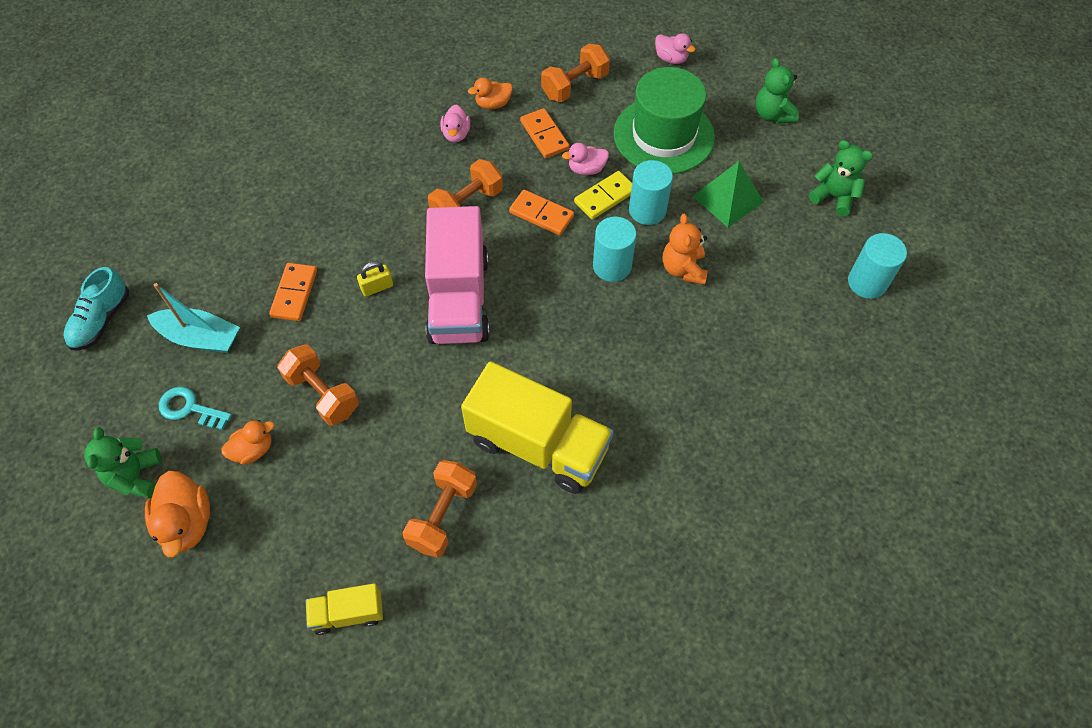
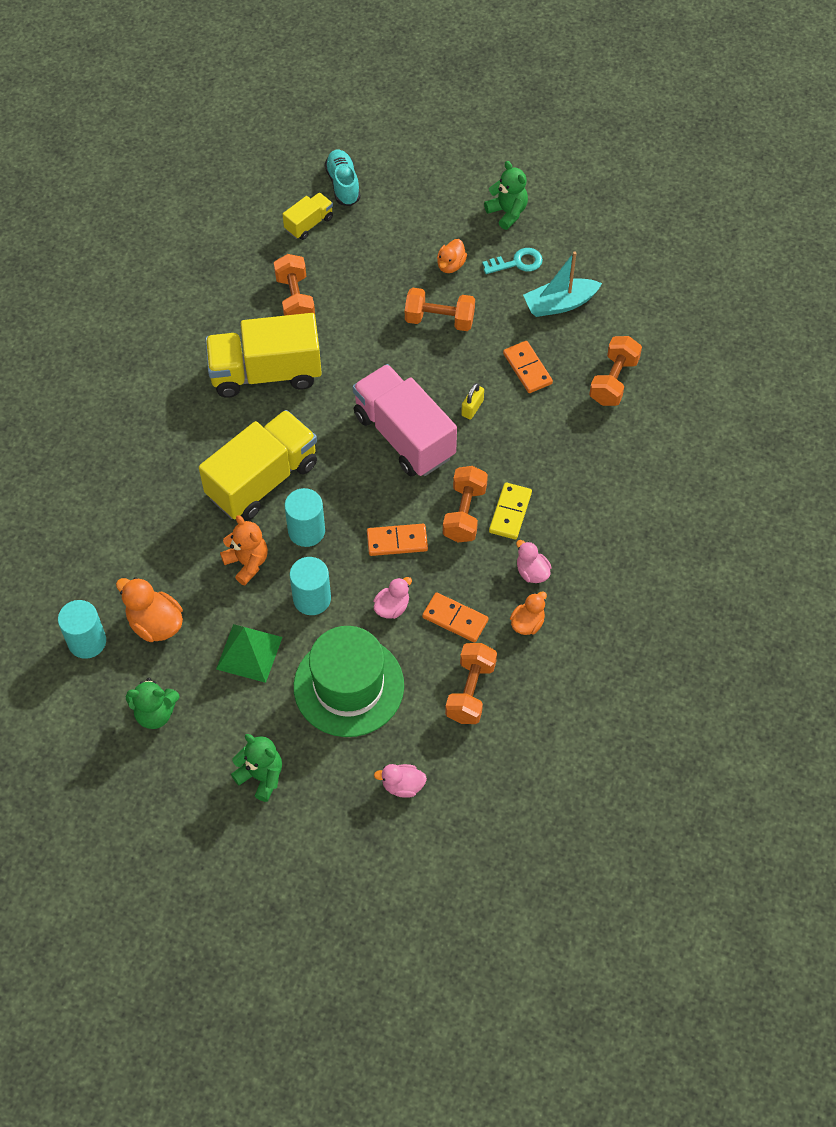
camera: 145 degrees right, 0 degrees up
(101, 320) = (639, 275): turquoise shoe -> turquoise shoe (343, 184)
(187, 523) = (449, 209): orange duck -> orange duck (155, 623)
(236, 238) = (613, 381): none -> orange dumbbell
(605, 197) = (356, 589): yellow domino -> yellow domino (510, 512)
(619, 334) = (262, 480): none -> yellow truck

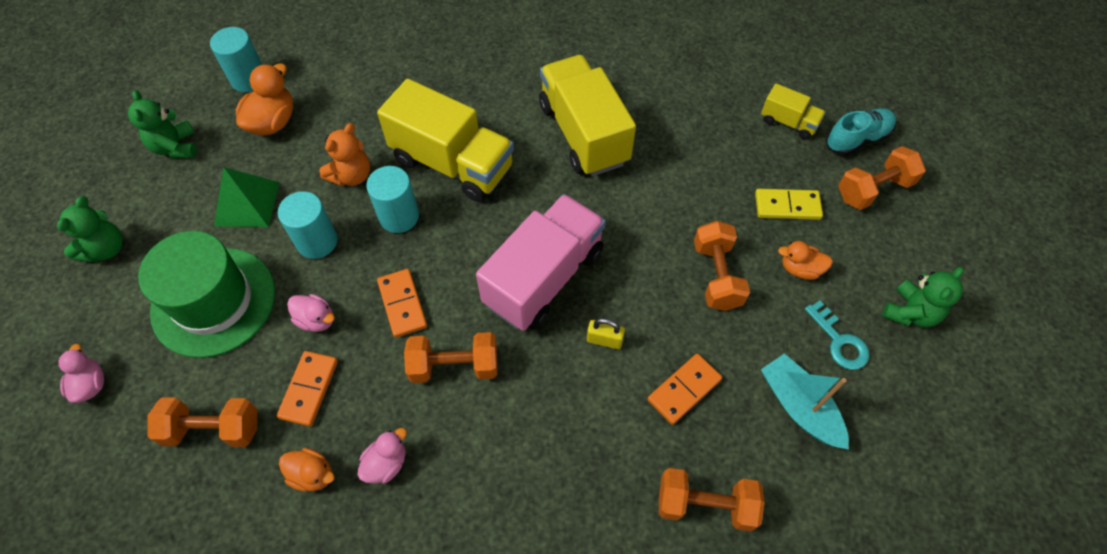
camera: 75 degrees right, 0 degrees up
(295, 299) = (685, 135): orange dumbbell -> orange dumbbell (873, 189)
(510, 512) = (467, 418): yellow domino -> yellow domino (787, 206)

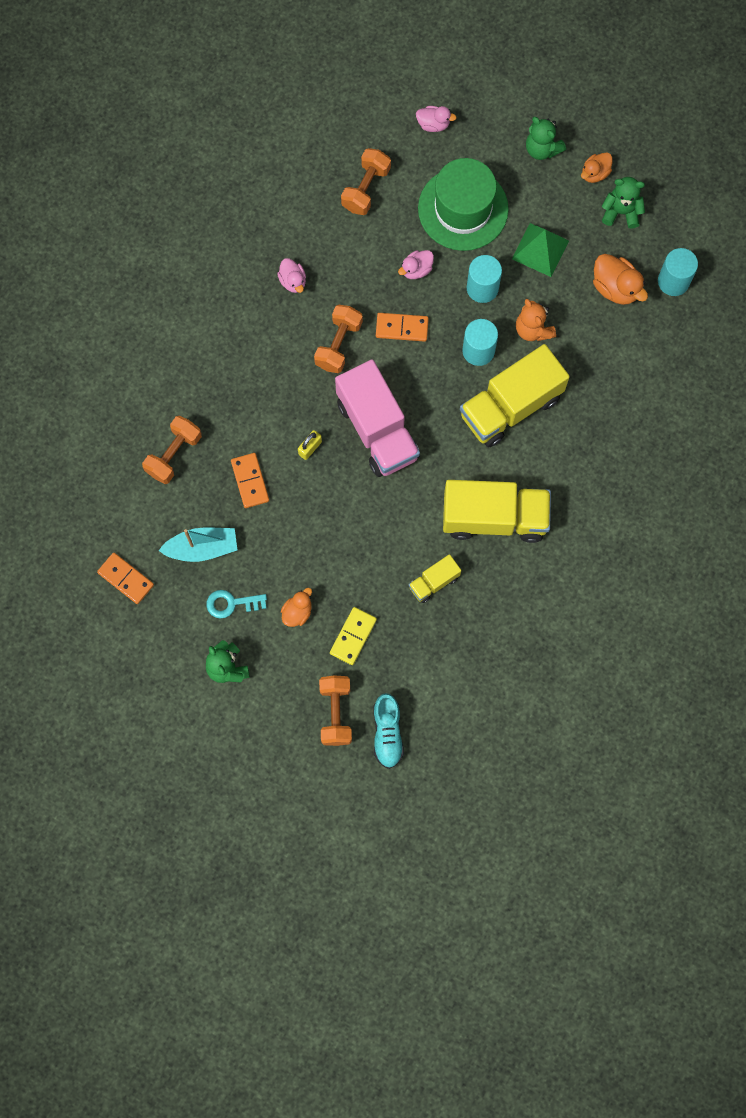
camera: 115 degrees right, 15 degrees up
(309, 389) = (366, 251): orange domino -> orange domino (125, 579)
(312, 474) = (307, 237): orange duck -> orange duck (595, 173)
(716, 276) = (321, 549): orange dumbbell -> none
(788, 122) = (430, 688): yellow truck -> yellow truck (434, 582)

